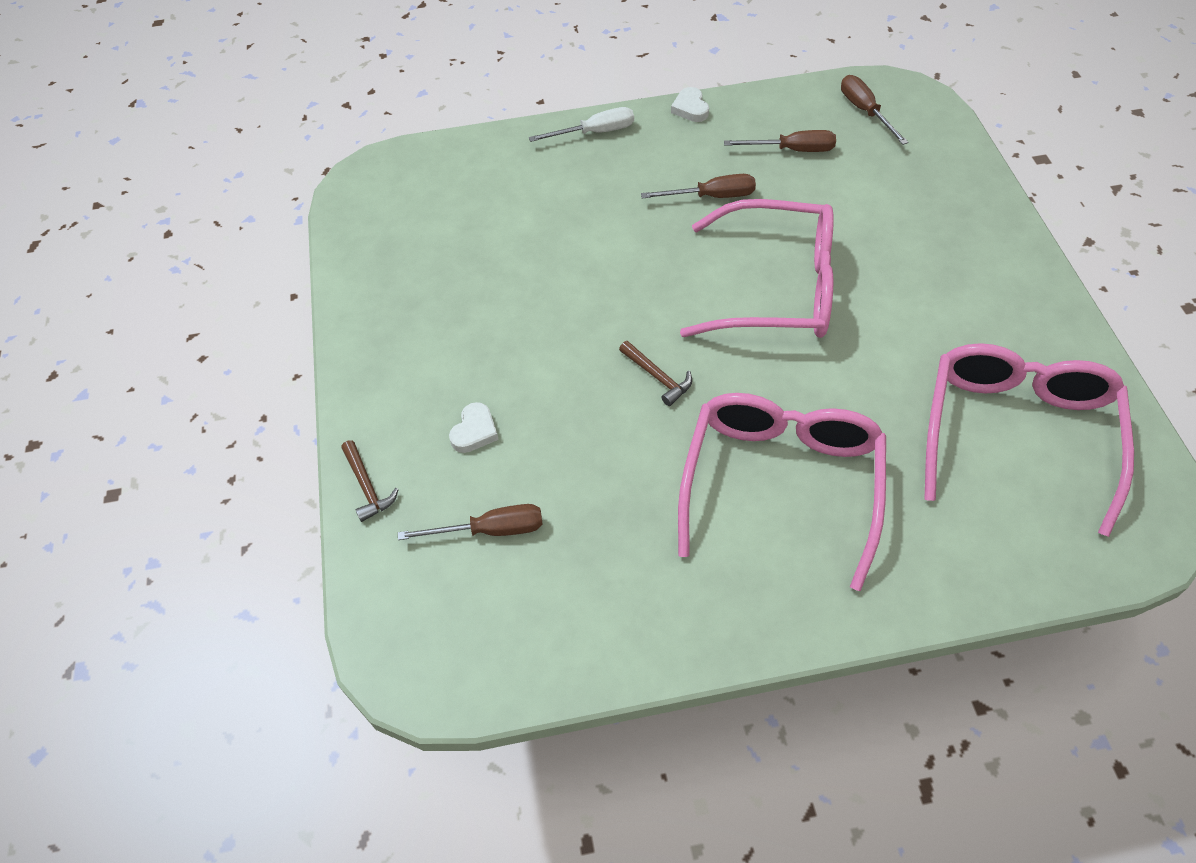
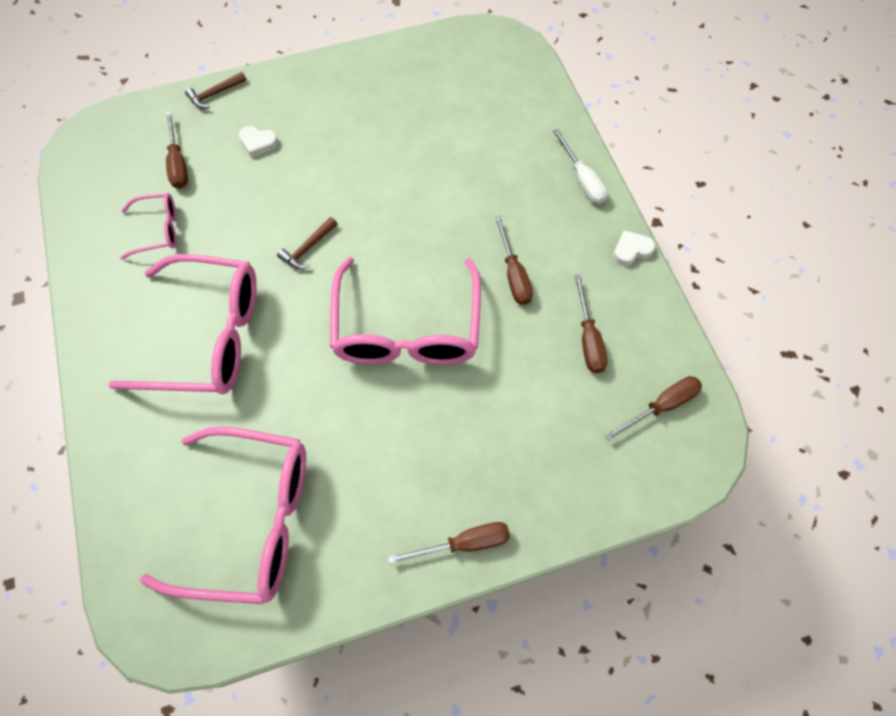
camera: 80 degrees right, 10 degrees up
(607, 551) = (158, 230): none -> pink glasses
(1017, 258) = (463, 543): none -> brown screwdriver

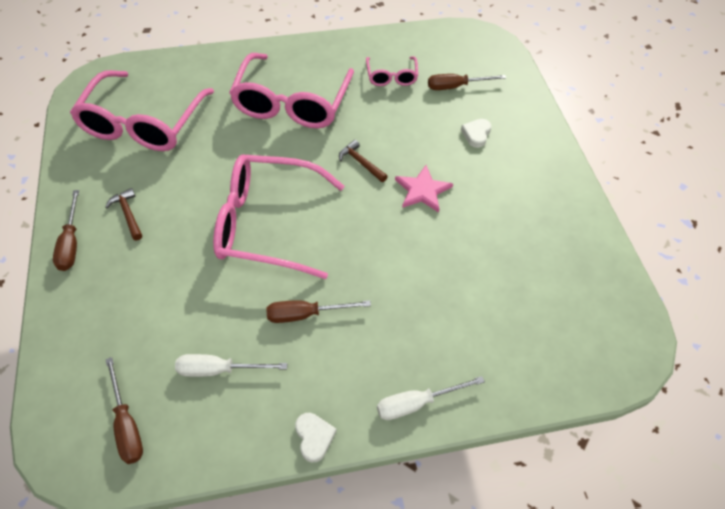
camera: 95 degrees right, 10 degrees down
(215, 94) = (532, 108): brown hammer -> brown hammer (128, 214)
(344, 188) = (422, 190): none -> pink star
(588, 338) = (219, 370): brown screwdriver -> white screwdriver

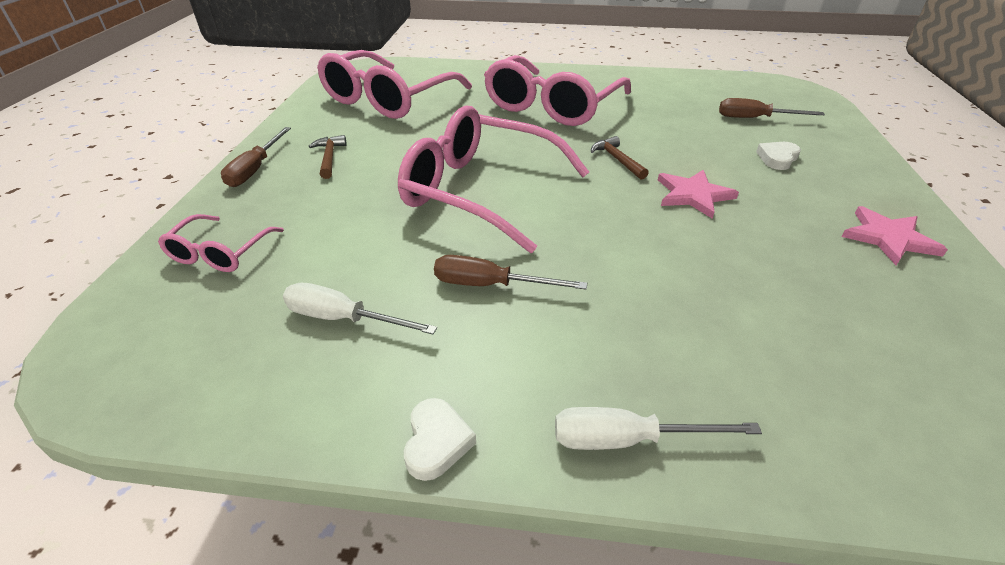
camera: 20 degrees right, 15 degrees down
(127, 424) = (187, 350): brown screwdriver -> none
(391, 76) = (675, 102): pink glasses -> pink glasses (220, 253)
(550, 203) = (888, 238): none -> pink star

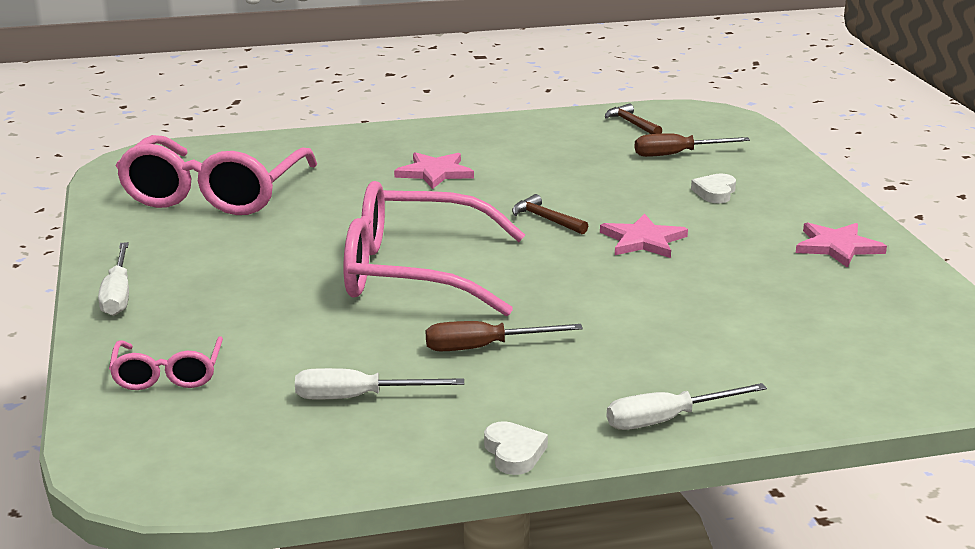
camera: 20 degrees left, 15 degrees down
(255, 169) = (118, 295): brown screwdriver -> white screwdriver
(329, 158) = (201, 269): brown hammer -> brown hammer (632, 124)
(552, 106) = (435, 173): pink glasses -> pink star

